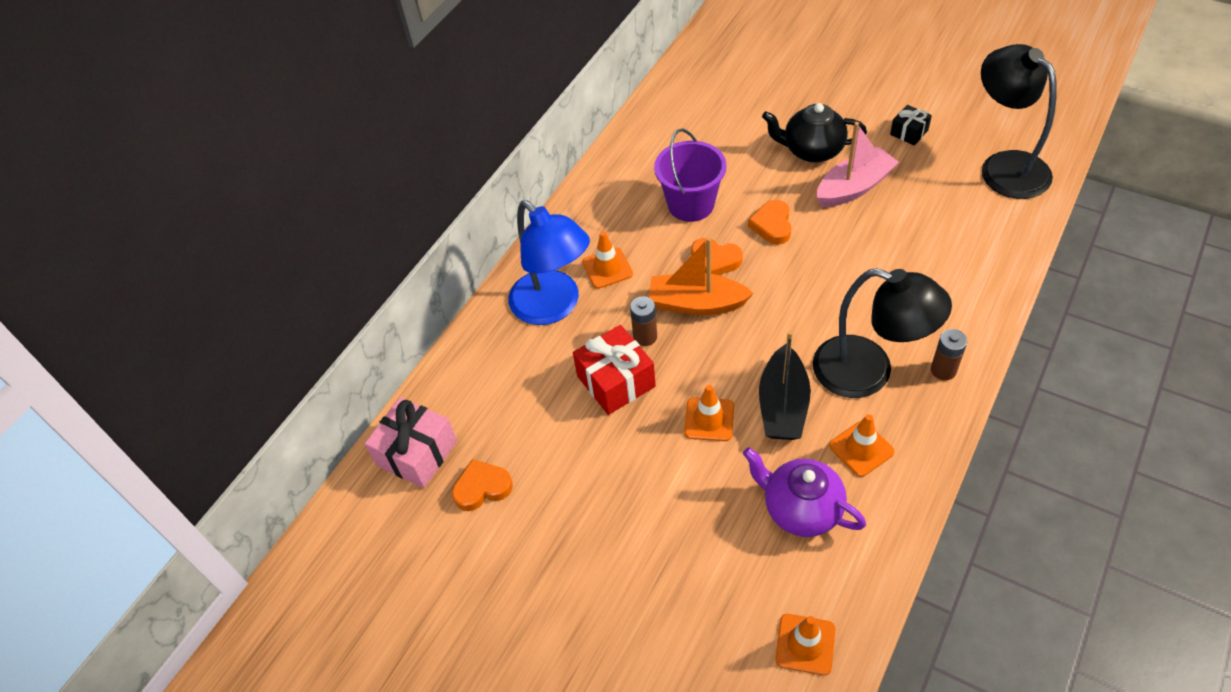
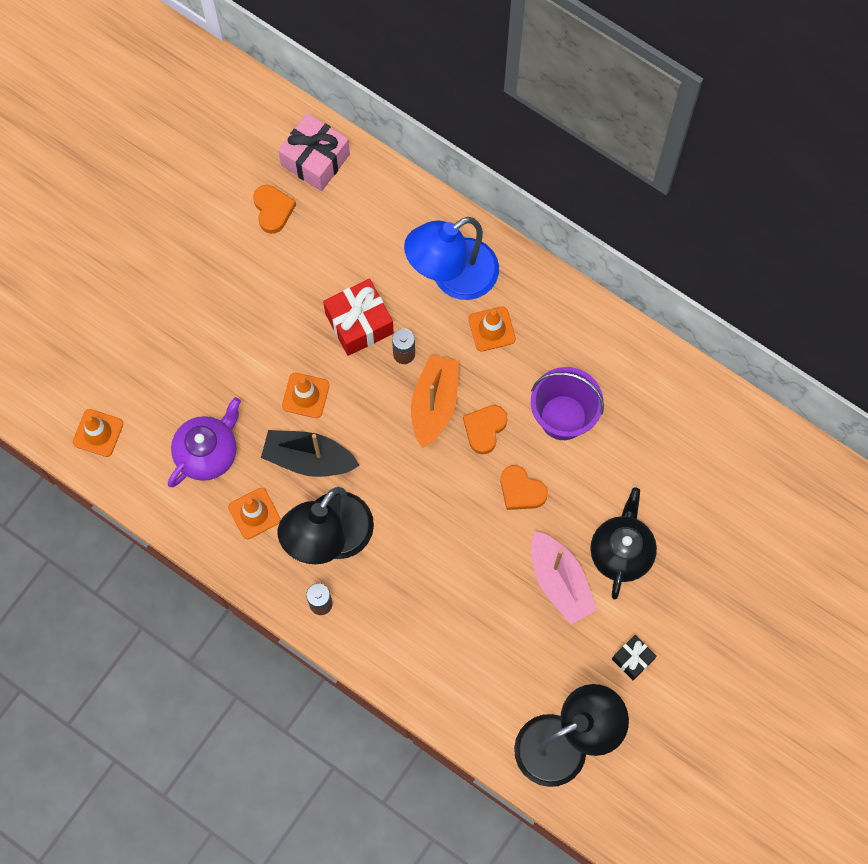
camera: 90 degrees right, 20 degrees up
(772, 225) = (521, 490): orange heart -> orange heart turned 150 degrees counterclockwise

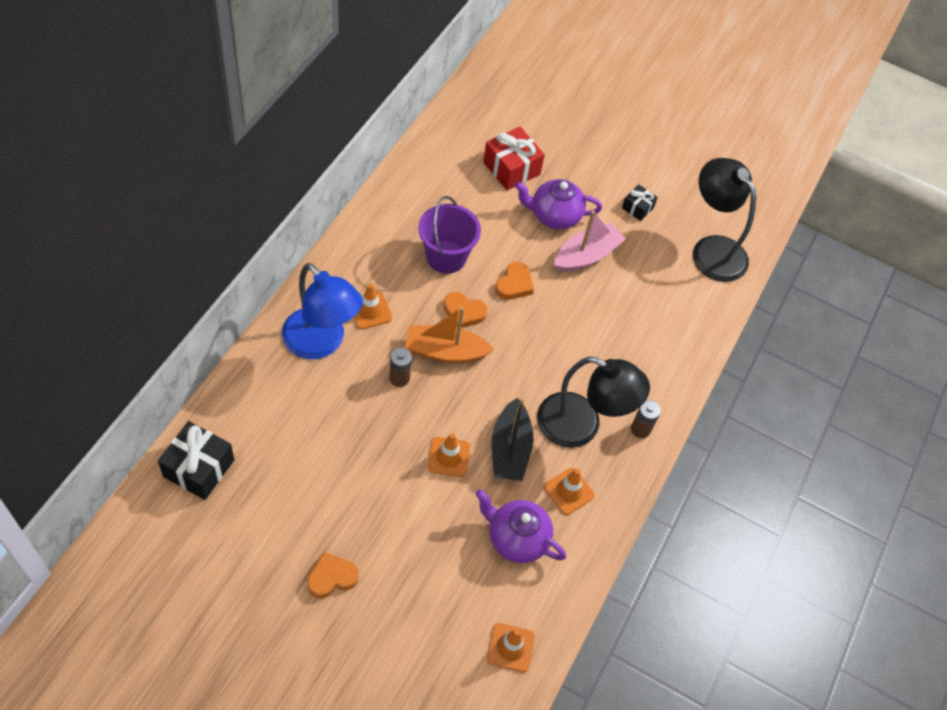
camera: 105 degrees left, 15 degrees down
(273, 210) = (255, 503): orange heart -> orange heart (332, 577)
(315, 160) = (199, 468): pink gift -> black gift
(359, 323) = (372, 416): red gift -> red gift (511, 168)
(621, 551) = (554, 216): black teapot -> purple teapot

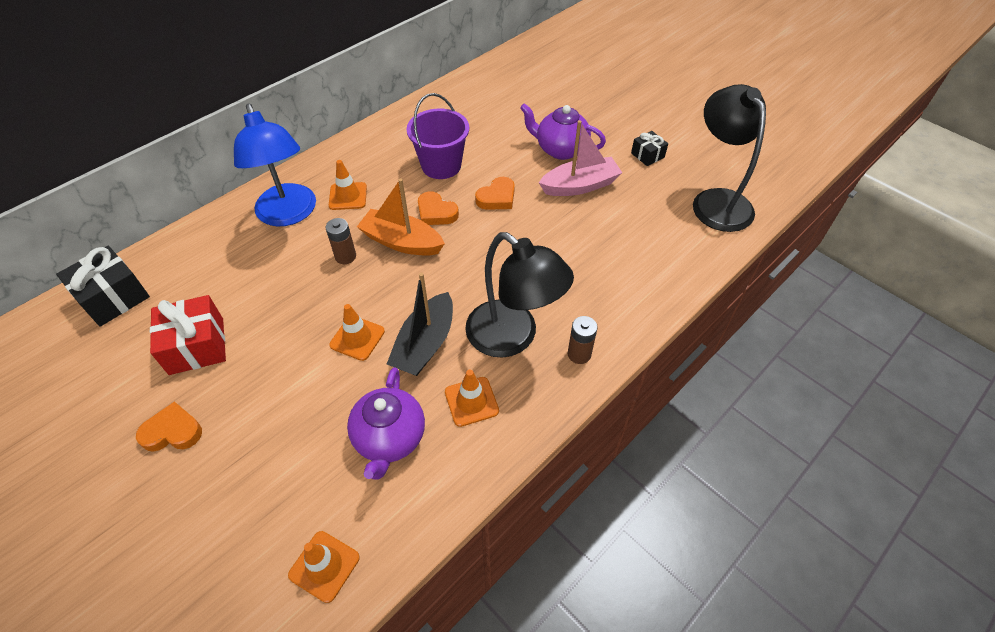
camera: 25 degrees right, 5 degrees down
(511, 168) = (534, 109): red gift -> red gift (196, 346)
(516, 538) = (390, 439): purple teapot -> purple teapot turned 135 degrees counterclockwise

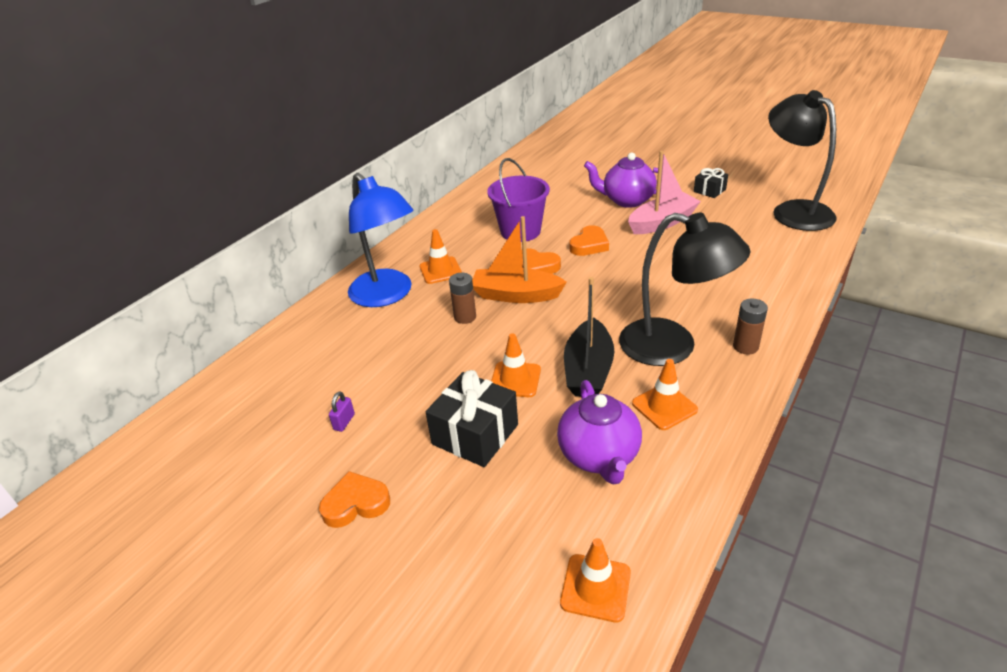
camera: 10 degrees left, 15 degrees down
(113, 297) = (229, 399): black gift -> black gift (475, 434)
(196, 346) = (344, 422): red gift -> purple padlock

